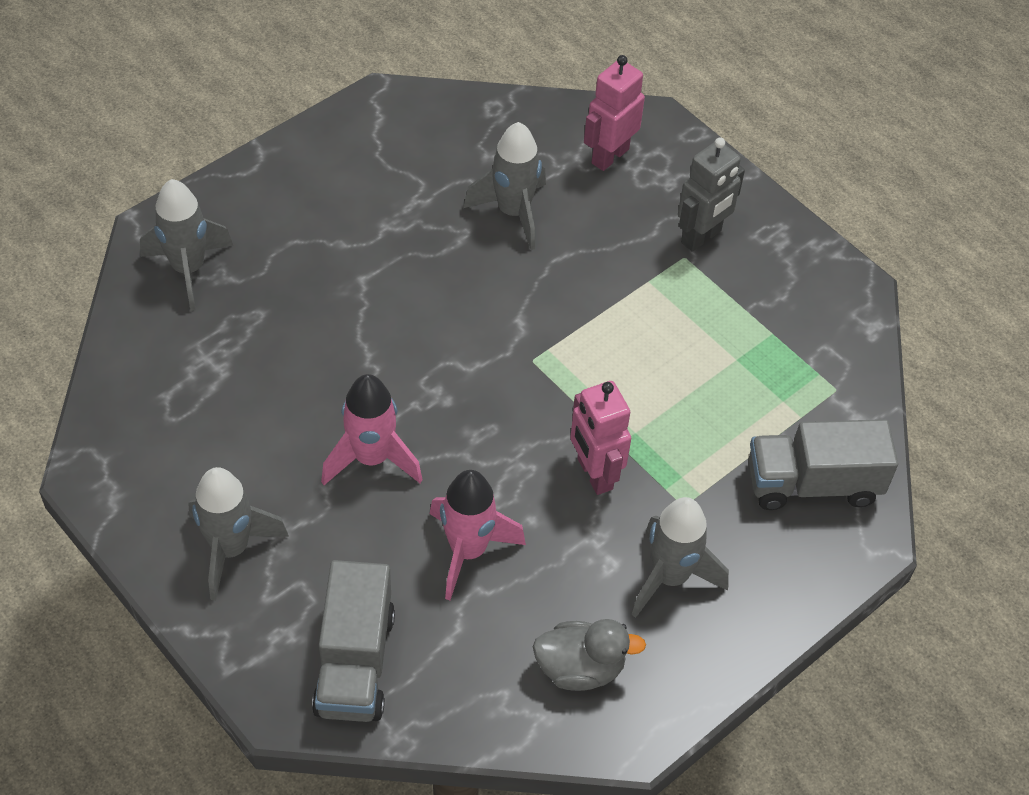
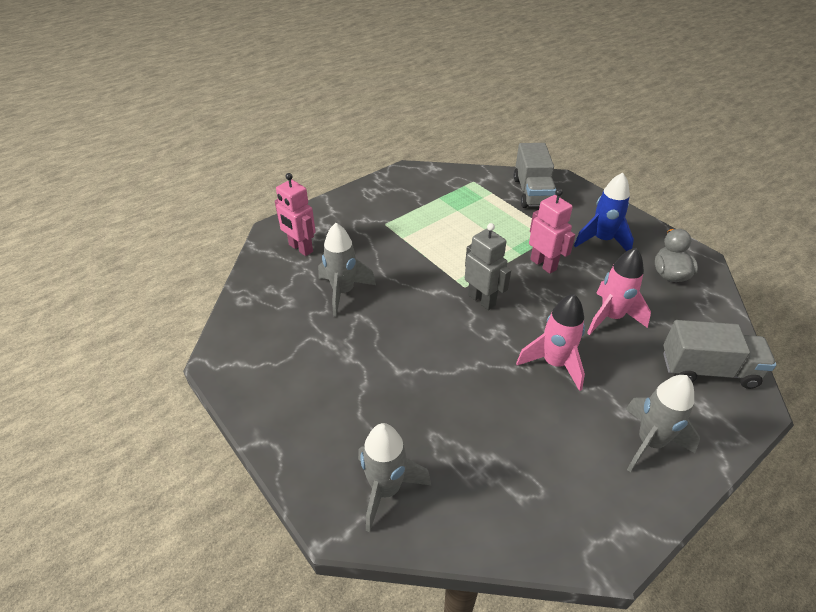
camera: 85 degrees left, 10 degrees down
(594, 474) = (543, 264): pink robot -> pink robot turned 105 degrees counterclockwise
(670, 577) = (602, 240): grey rocket -> blue rocket
(701, 237) = (370, 217): grey robot -> grey robot (482, 300)

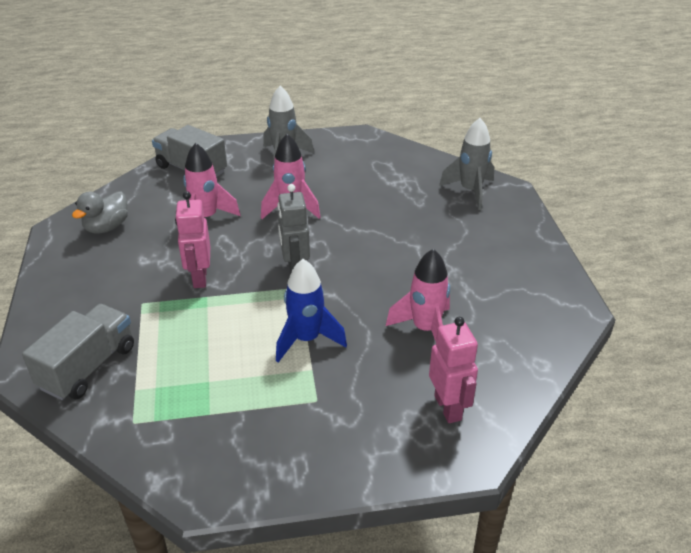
camera: 150 degrees left, 5 degrees down
(343, 292) = (425, 329): grey rocket -> pink rocket
(602, 240) = (110, 277): blue rocket -> blue rocket (306, 339)

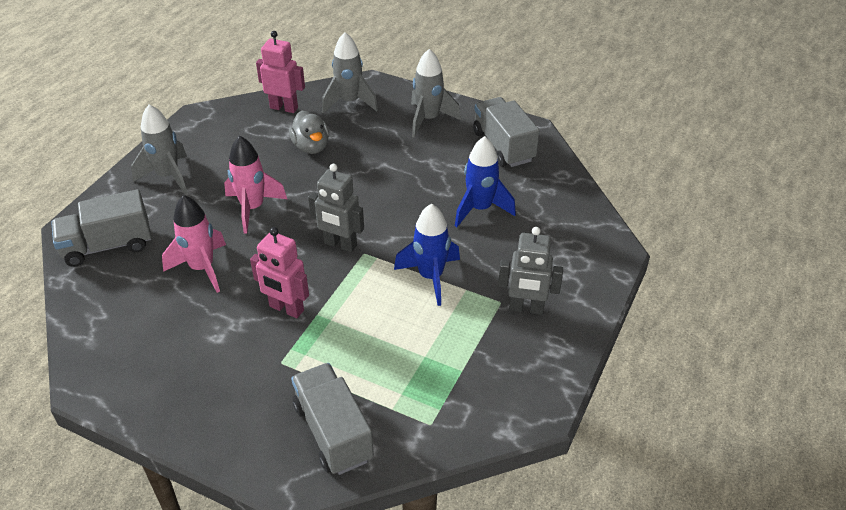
camera: 55 degrees left, 5 degrees up
(107, 227) = (131, 346): grey duck -> grey duck (311, 147)
(324, 423) = (526, 308): none -> grey robot
(425, 329) = (480, 209): pink rocket -> blue rocket
(448, 408) = (564, 238): pink robot -> pink robot (284, 108)
(506, 242) = (428, 119): none -> grey rocket
(530, 304) = (503, 146): none -> grey truck

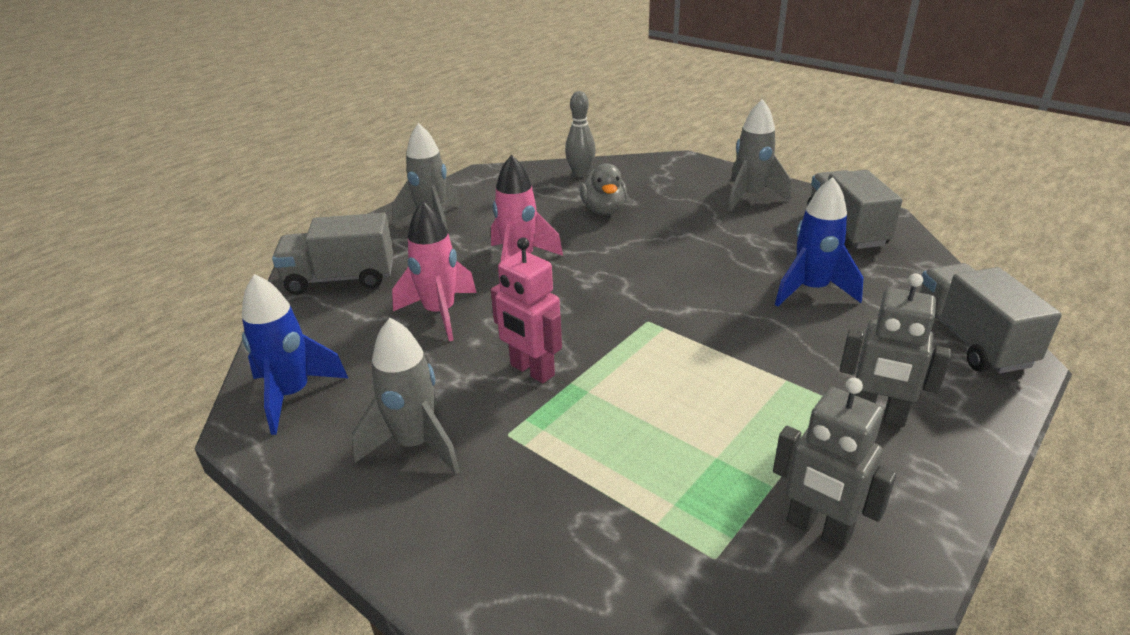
camera: 15 degrees right, 10 degrees down
(284, 108) = (580, 174): pink robot -> grey bowling pin
(333, 432) = (559, 542): grey truck -> grey truck (970, 340)
(340, 245) = (618, 308): grey robot -> grey robot (818, 529)
(349, 102) = (657, 175): grey rocket -> grey rocket (415, 444)
(430, 277) = (736, 358): blue rocket -> blue rocket (292, 395)

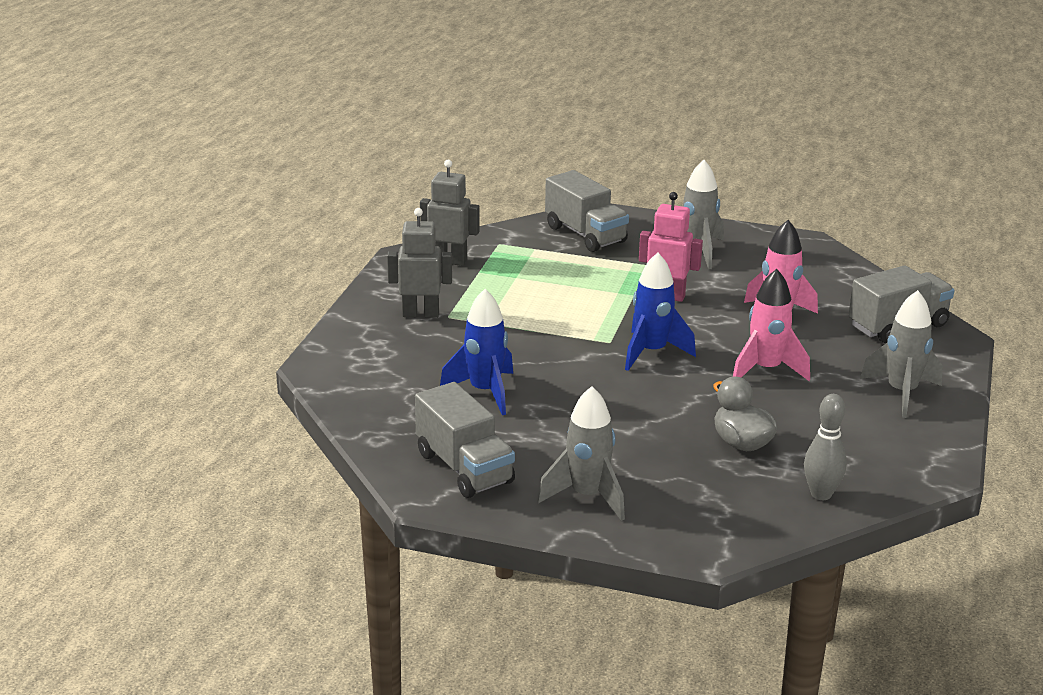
camera: 155 degrees right, 5 degrees down
(292, 395) = (805, 257): blue rocket -> blue rocket (651, 352)
(970, 340) = (349, 374): grey truck -> grey truck (585, 234)

